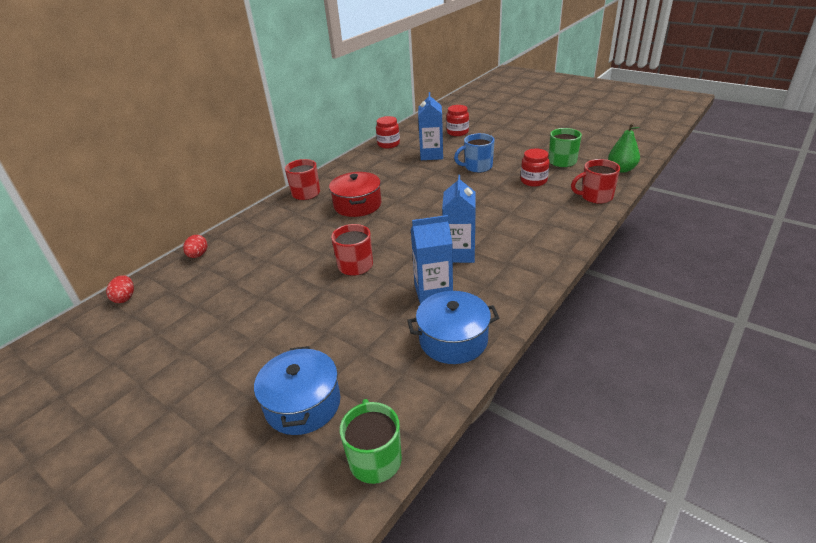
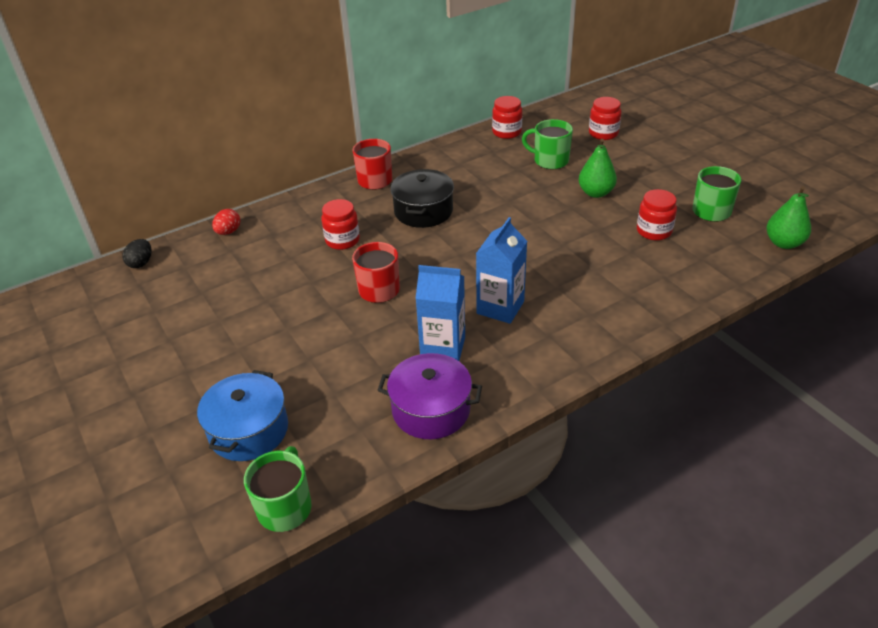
camera: 20 degrees right, 5 degrees up
(125, 298) = (141, 263): red egg -> black egg
(303, 238) = (342, 240): none -> red jar
(357, 205) = (423, 211): red pot -> black pot
(431, 155) = (550, 161): blue carton -> green mug
(453, 340) = (431, 410): blue pot -> purple pot
(477, 167) = (595, 193): blue mug -> green pear
(595, 197) = (718, 275): red mug -> none

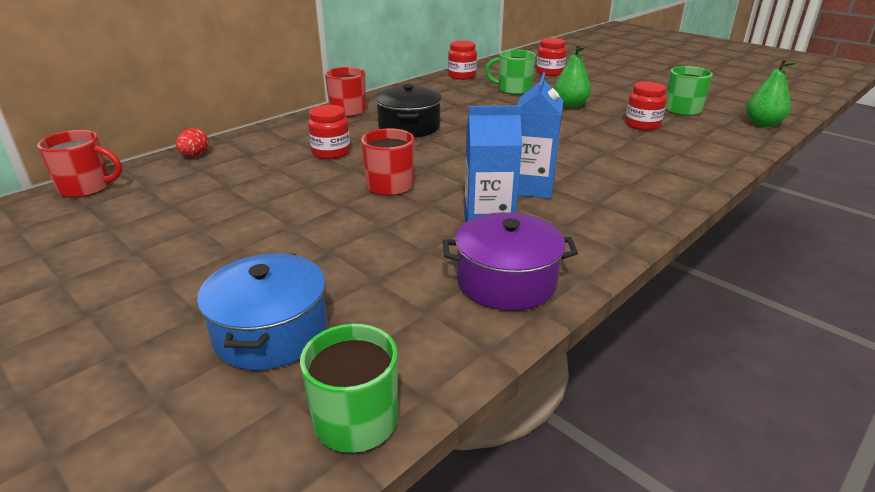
camera: 15 degrees left, 10 degrees down
(141, 263) = (87, 188): black egg -> red mug

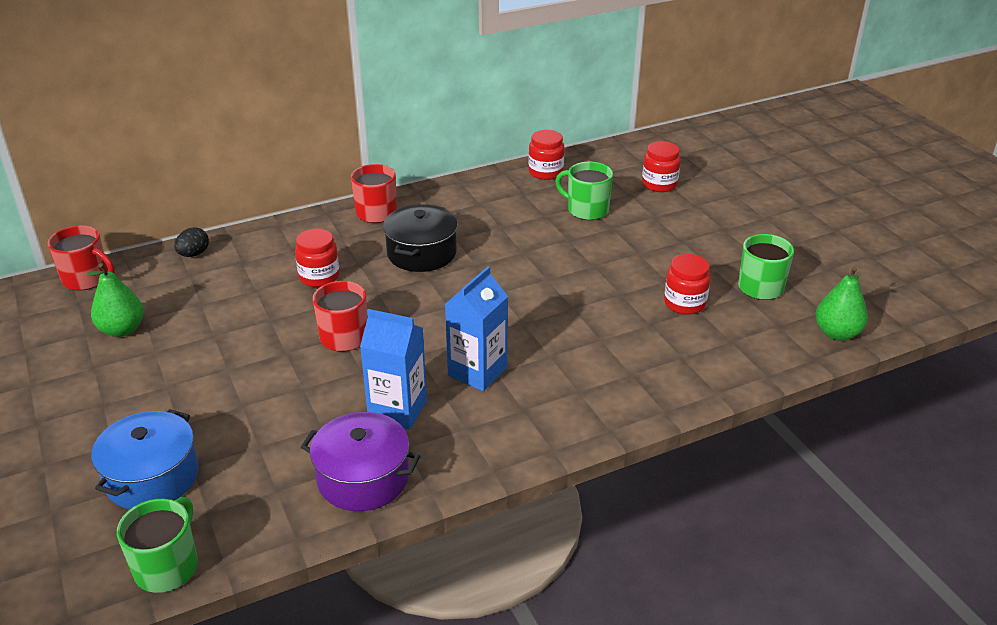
camera: 20 degrees right, 5 degrees up
(195, 156) = (194, 254): red egg -> black egg
(570, 105) = (629, 252): green pear -> green pear (122, 330)

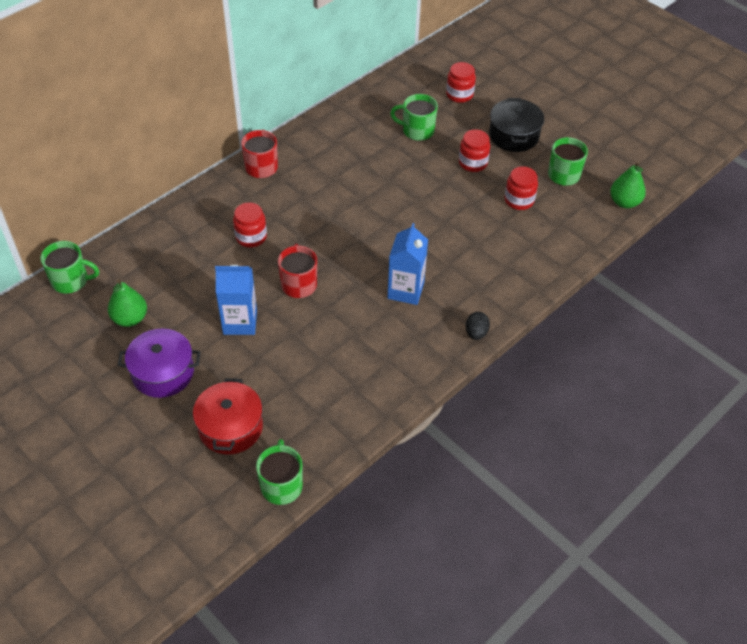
camera: 20 degrees left, 15 degrees up
(87, 279) = (71, 281): red mug -> green mug
(152, 477) = (230, 427): blue pot -> red pot
(194, 254) = (141, 238): black egg -> black egg (476, 333)
(363, 478) = (371, 390): purple pot -> purple pot (163, 373)
(397, 410) = (367, 334): blue carton -> blue carton (240, 322)
(421, 253) = (315, 198): black pot -> black pot (514, 135)
(545, 172) = (370, 100): red jar -> red jar (473, 163)

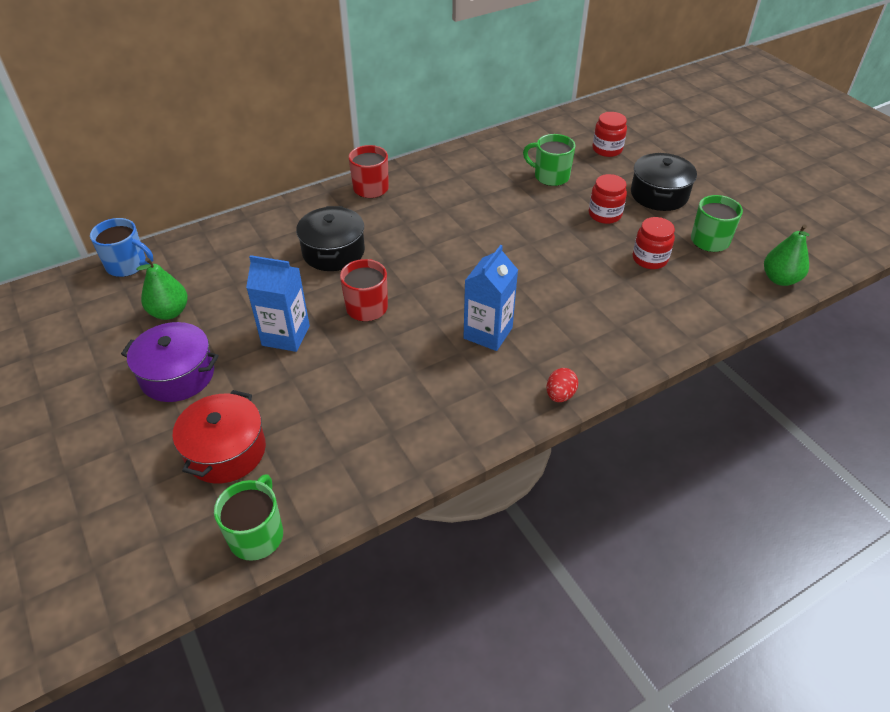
camera: 15 degrees right, 5 degrees down
(71, 281) = (128, 265): green mug -> blue mug
(251, 237) = (333, 252): red jar -> black pot
(476, 333) = (560, 395): black egg -> red egg

